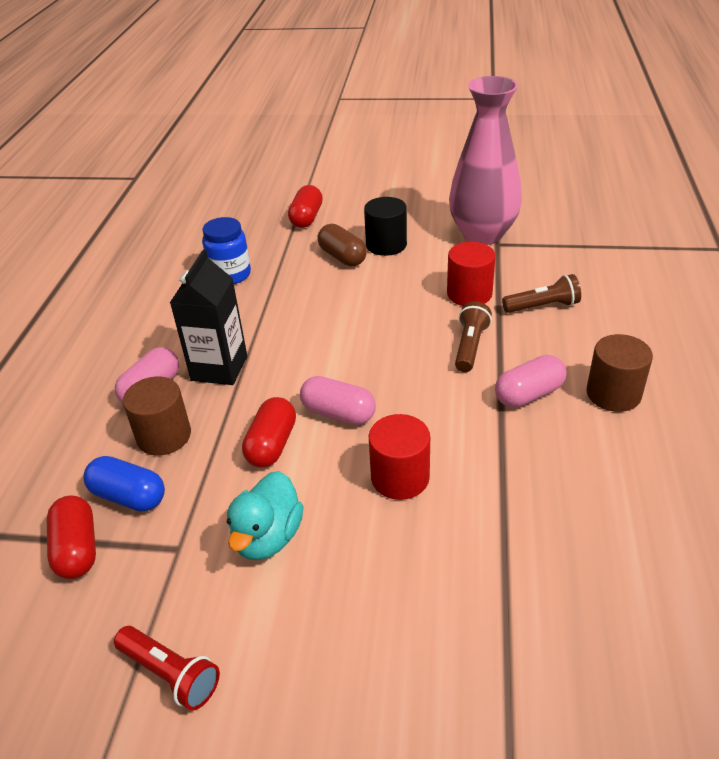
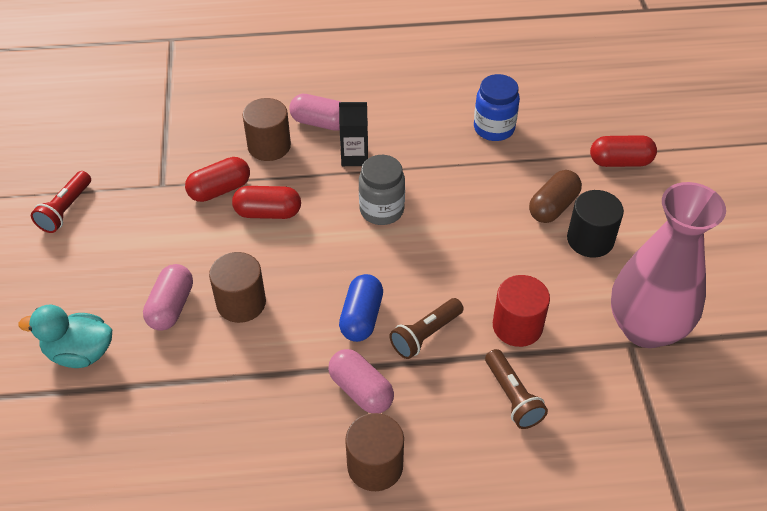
camera: 75 degrees right, 10 degrees up
(77, 549) = (158, 134): red capsule -> red capsule (219, 190)
(129, 496) = (206, 145): blue capsule -> blue capsule (361, 317)
(219, 368) = (354, 157): black carton -> black carton, size x0.66
(267, 537) = (174, 232): turquoise duck -> turquoise duck (80, 353)
(304, 357) = (381, 210): none -> grey jar
(338, 413) = (311, 248): pink capsule -> pink capsule (171, 307)
(400, 477) = (241, 303): red cylinder -> brown cylinder
(470, 346) = (425, 335): brown flashlight -> brown flashlight turned 135 degrees clockwise

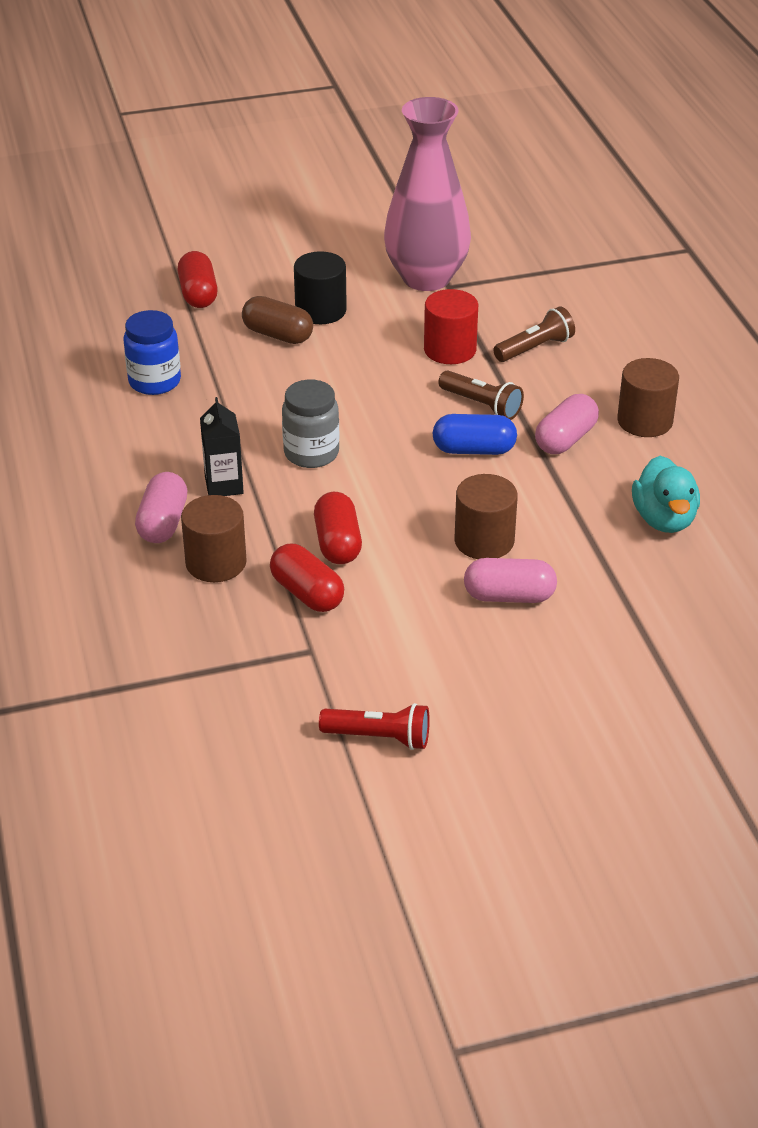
camera: 100 degrees left, 10 degrees down
(80, 353) = (602, 658): turquoise duck -> turquoise duck (664, 519)

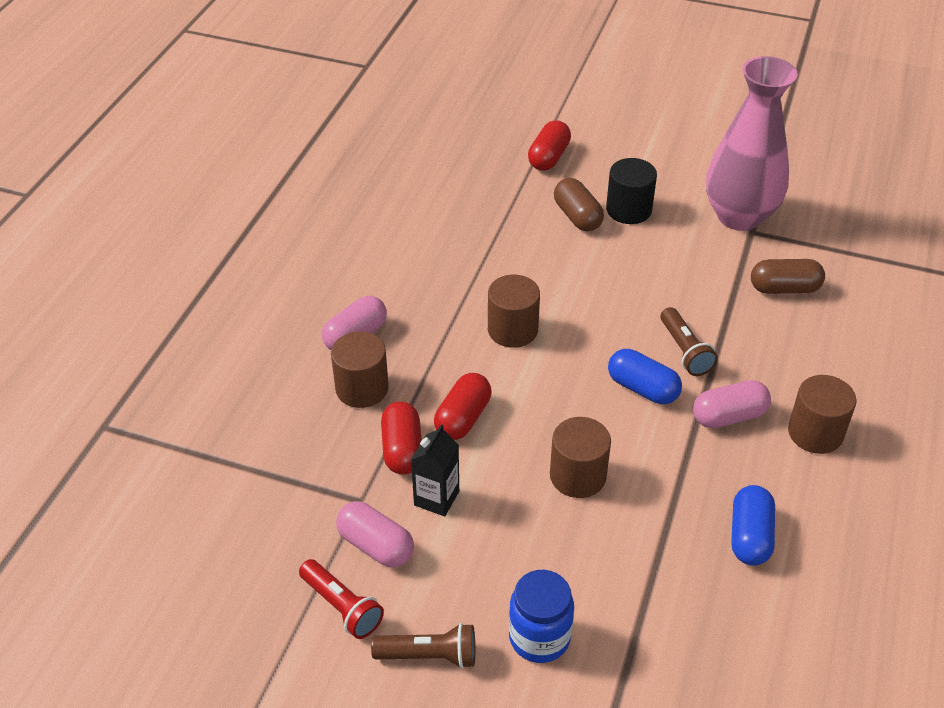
camera: 35 degrees right, 5 degrees up
(154, 381) = (453, 216): blue jar -> blue jar (539, 637)
(224, 485) = (425, 326): black carton -> black carton (436, 498)
(311, 453) = (512, 330): grey jar -> brown cylinder
(450, 350) = (702, 289): red cylinder -> none
(509, 596) = (553, 538): pink capsule -> pink capsule (376, 546)
(519, 321) = (784, 288): none -> brown capsule
(535, 348) = (776, 319): brown flashlight -> brown flashlight (429, 655)
(664, 519) = (749, 536): turquoise duck -> blue capsule

